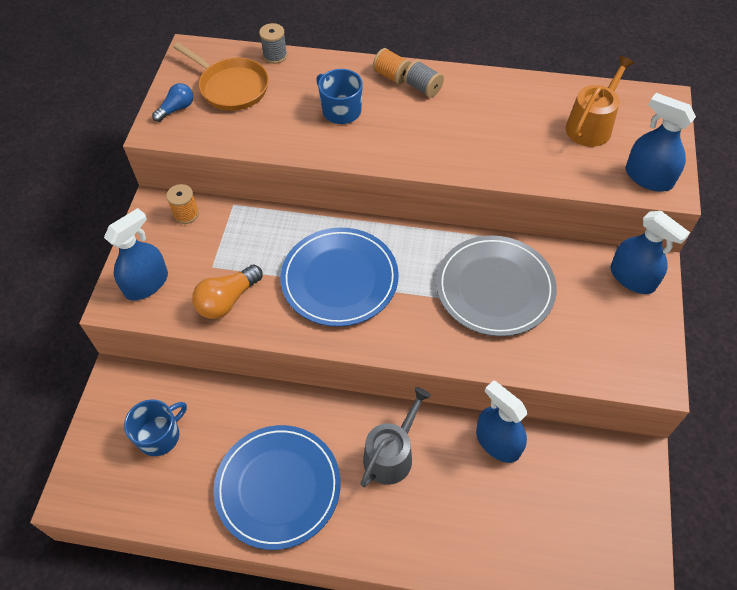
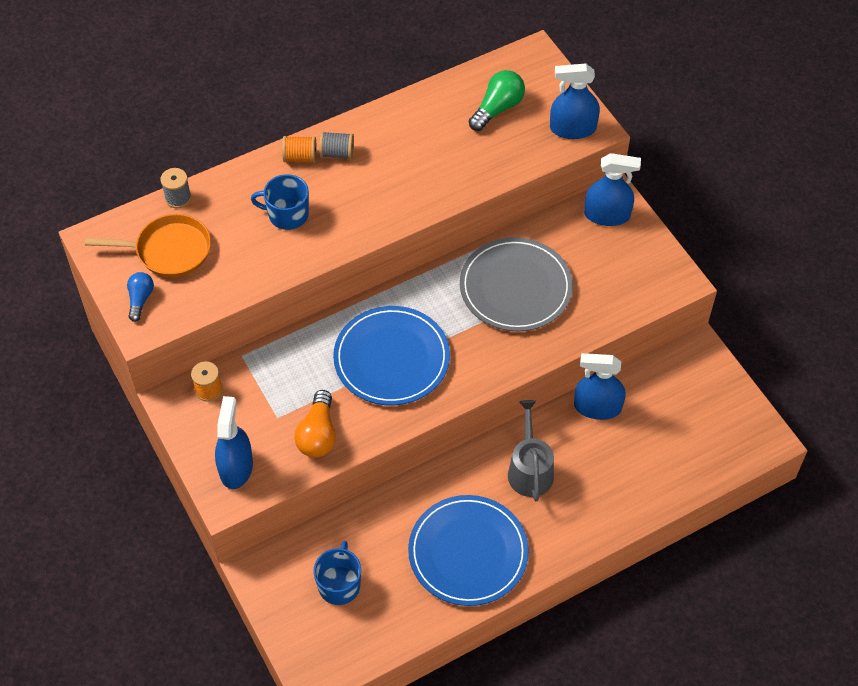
camera: 40 degrees left, 0 degrees up
(591, 125) = (497, 108): orange watering can -> green light bulb

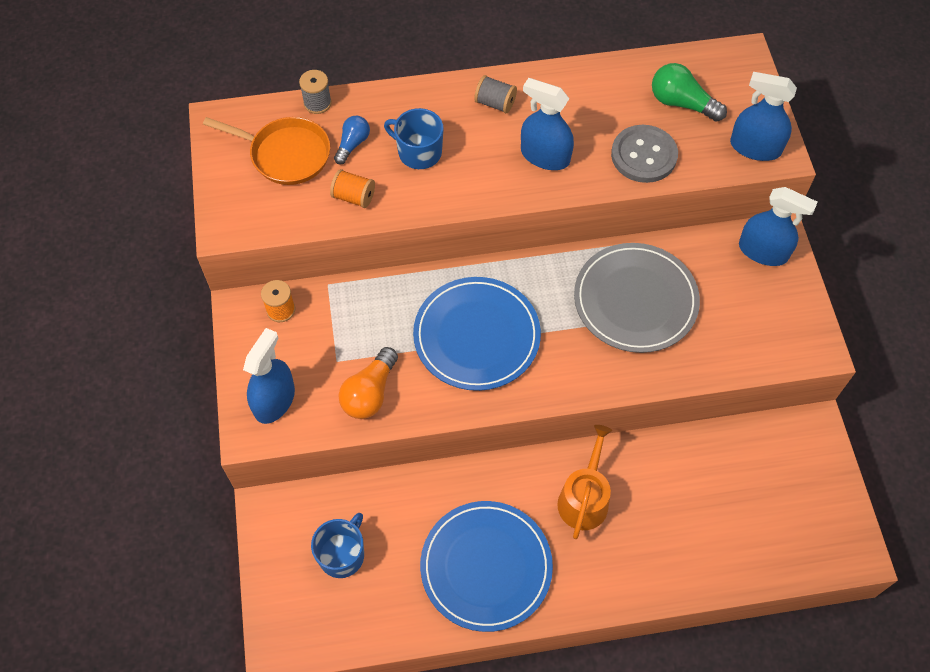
camera: 20 degrees right, 5 degrees up
(140, 299) = (237, 197): blue light bulb -> blue light bulb (352, 144)
(300, 157) = (456, 96): orange spool -> orange spool (354, 197)
(482, 162) = (644, 155): none -> grey button
(497, 108) = (681, 103): green light bulb -> green light bulb turned 120 degrees counterclockwise
(529, 469) = (584, 498): grey watering can -> orange watering can
(597, 407) = (681, 453): blue spray bottle -> blue spray bottle (545, 156)

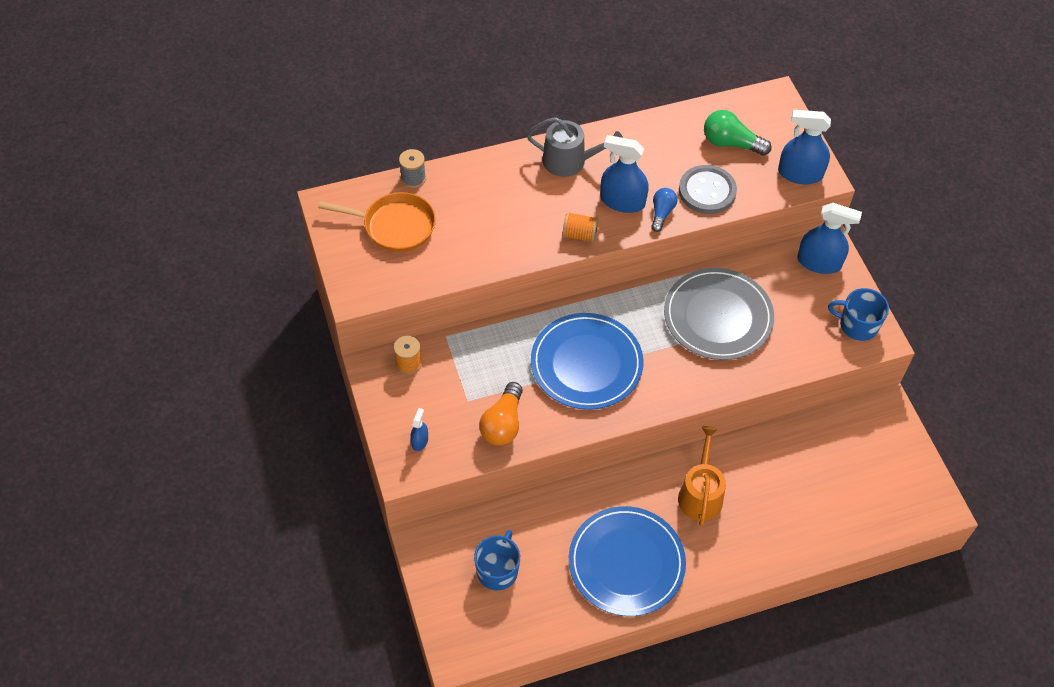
camera: 10 degrees left, 5 degrees down
(274, 400) = (420, 441): blue spray bottle -> blue spray bottle, size x0.49
(352, 144) = (452, 210): blue light bulb -> blue light bulb (662, 213)
(354, 197) = (463, 255): orange spool -> orange spool (580, 235)
(418, 152) = (512, 210): blue mug -> blue mug (857, 325)
(495, 103) = (570, 161): grey spool -> grey watering can

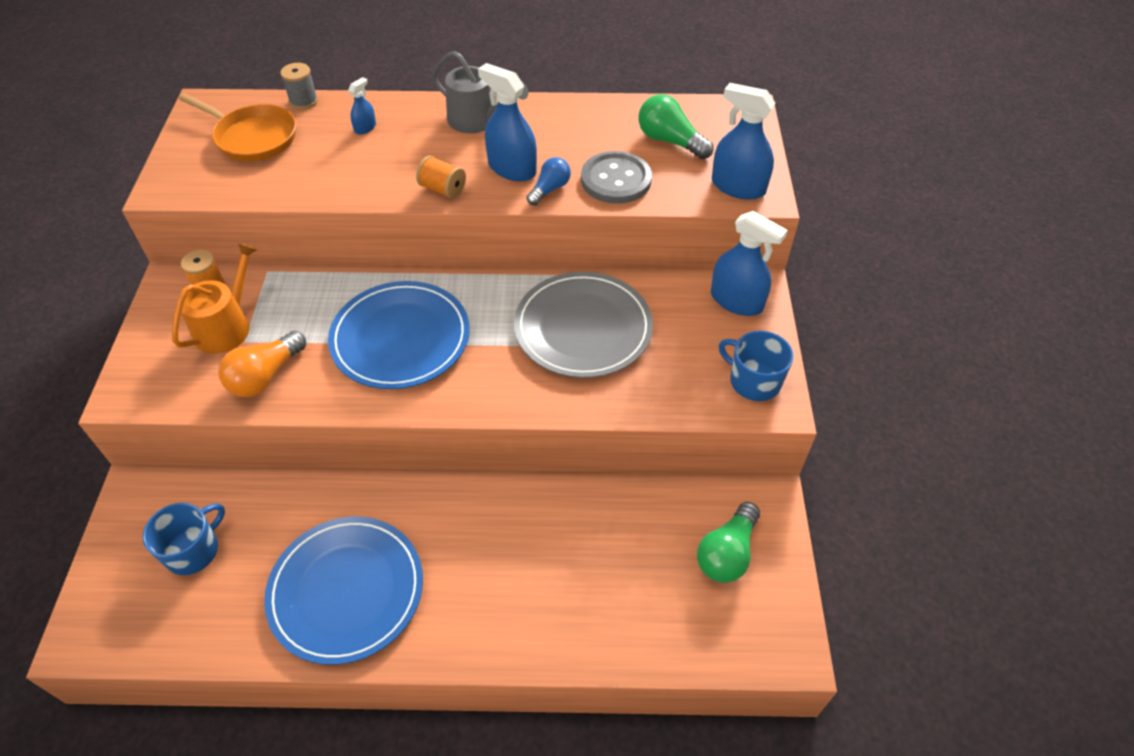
camera: 20 degrees right, 5 degrees down
(420, 441) = (163, 369): blue spray bottle -> blue spray bottle (365, 128)
(700, 494) = (483, 534): orange watering can -> orange watering can (226, 326)
(874, 455) = (727, 553): none -> green light bulb

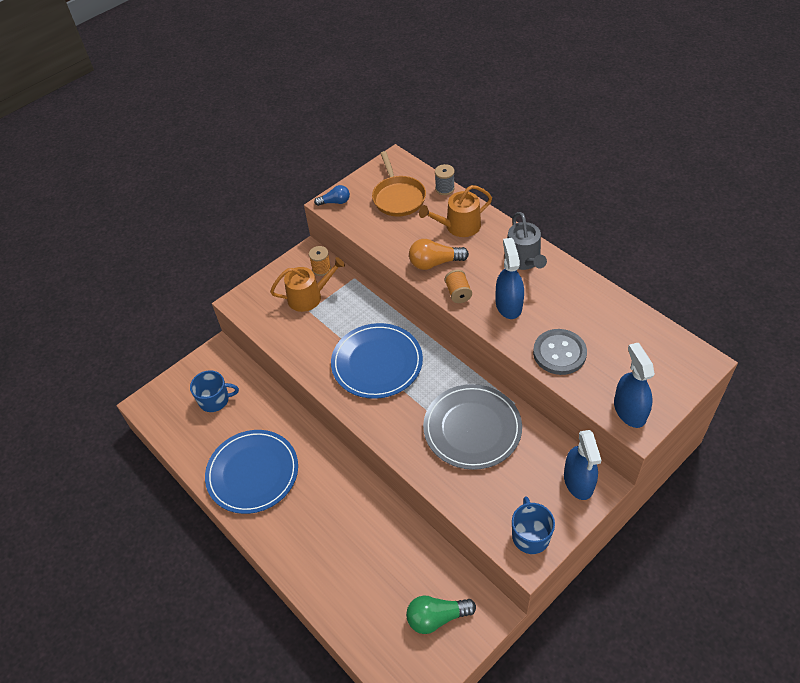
camera: 50 degrees right, 0 degrees up
(265, 376) = (300, 337): orange light bulb -> orange light bulb (434, 263)
(365, 128) = (458, 226): blue spray bottle -> orange watering can
(550, 189) = (514, 333): blue light bulb -> blue light bulb (335, 202)
(670, 141) = (623, 350): green light bulb -> none

